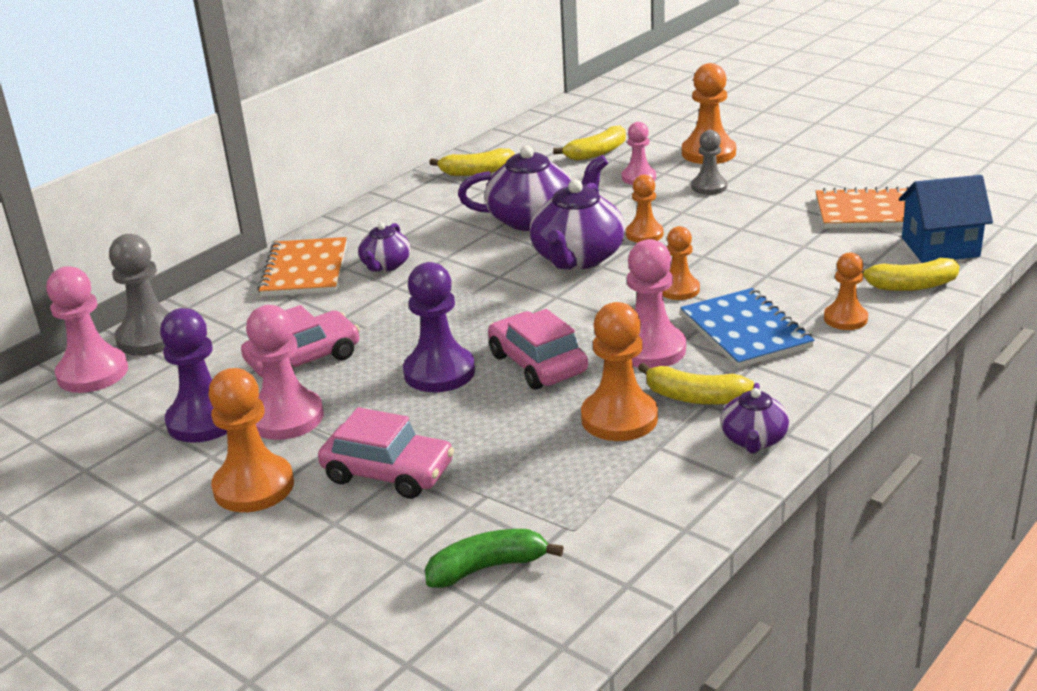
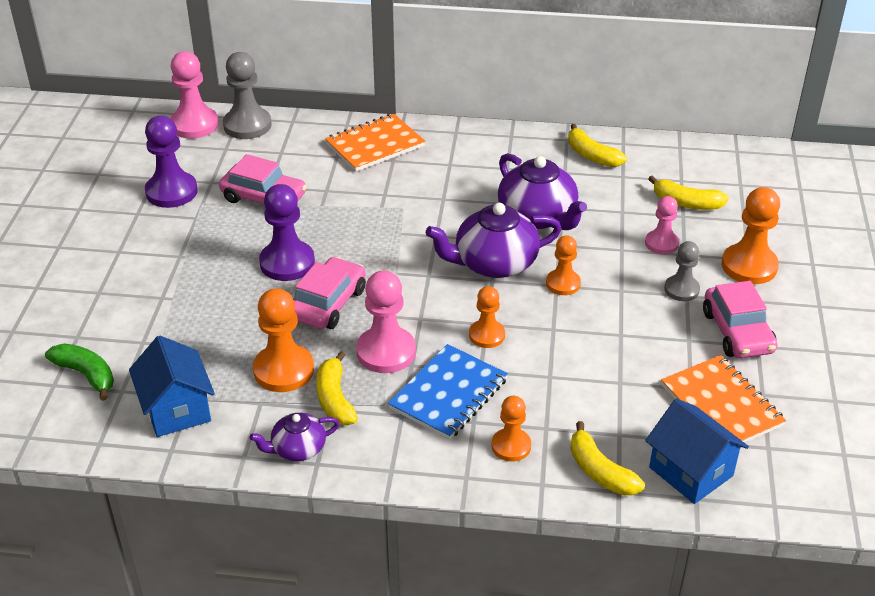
camera: 55 degrees right, 10 degrees up
(254, 486) = (116, 244): orange pawn -> none
(286, 417) = (194, 222): pink pawn -> none
(385, 265) = (410, 176): purple teapot -> none
(388, 472) = (160, 291): pink car -> pink car (737, 332)
(618, 508) = (177, 409): none -> blue house

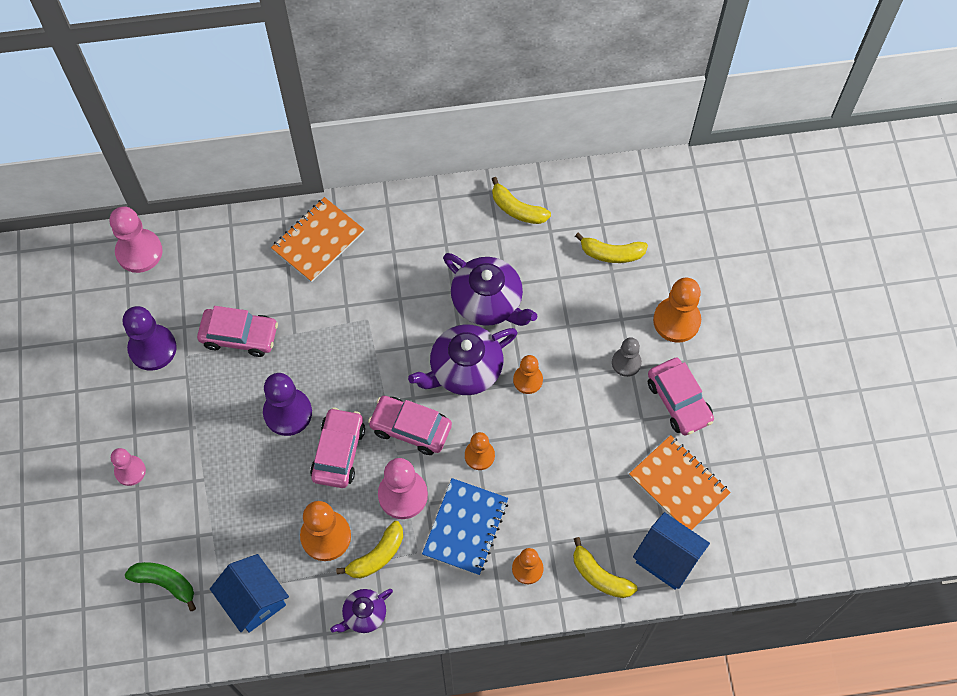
camera: 15 degrees left, 25 degrees up
(247, 125) = (190, 241): grey pawn -> none
(335, 399) = (377, 556): yellow banana -> yellow banana turned 105 degrees counterclockwise
(416, 299) = (410, 428): none -> pink car
(661, 243) = (600, 310): pink pawn -> pink pawn (130, 471)

